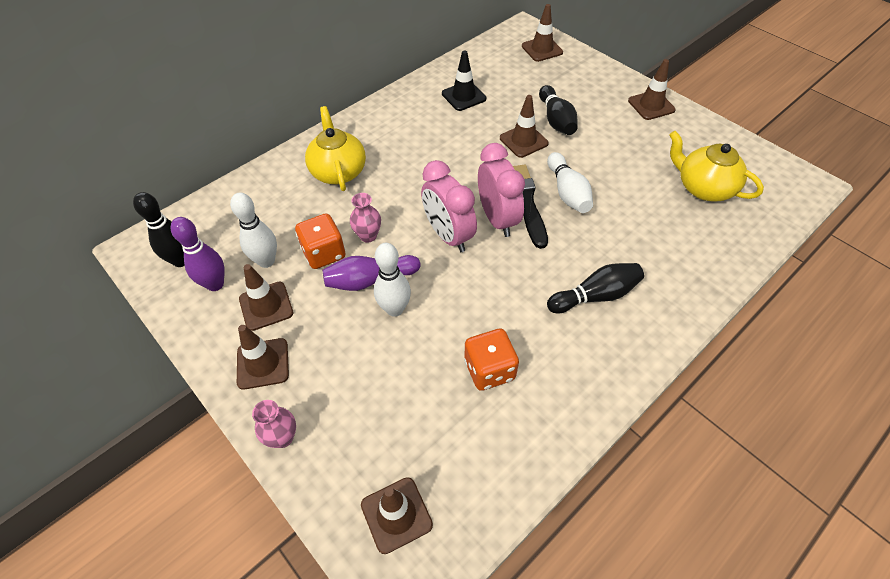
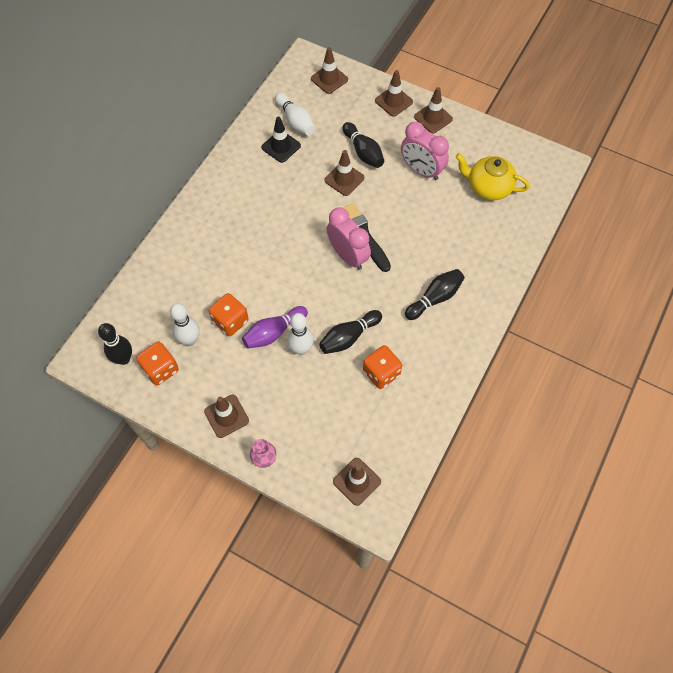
camera: 20 degrees left, 10 degrees up
(215, 284) = (160, 369): purple bowling pin -> orange dice
(266, 306) = (207, 374): brown traffic cone -> brown traffic cone (393, 101)
(338, 171) = (209, 247): yellow teapot -> none
(368, 236) = (257, 297): pink vase -> none
(448, 236) = (317, 280): pink clock -> pink clock (421, 170)
(462, 312) = (349, 337): none -> black bowling pin
(567, 192) = (392, 218): white bowling pin -> white bowling pin (295, 121)

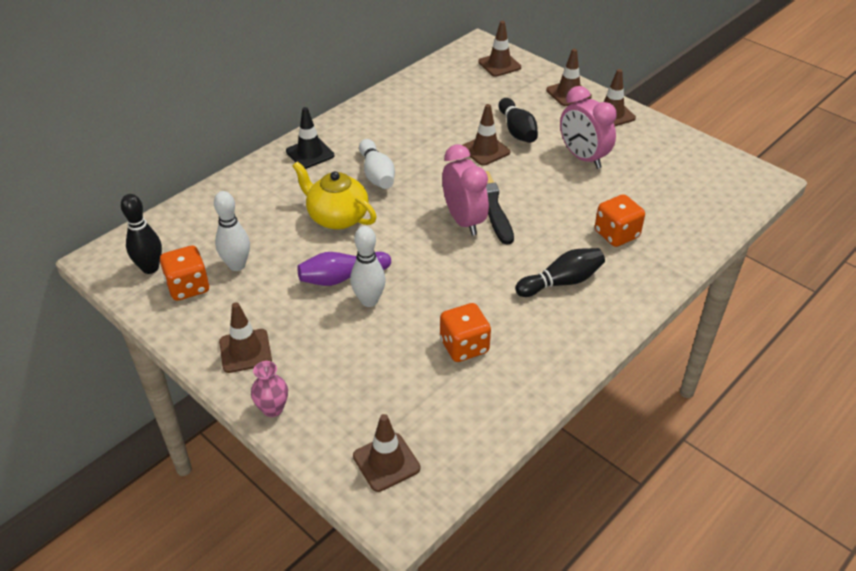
camera: 15 degrees right, 20 degrees down
(230, 321) = (294, 256): orange dice -> orange dice (616, 234)
(281, 146) = (422, 111): black traffic cone -> black traffic cone (310, 153)
(295, 121) = (447, 93): white bowling pin -> white bowling pin (376, 174)
(349, 337) = (435, 300): black bowling pin -> none
(488, 187) = (663, 186): yellow teapot -> yellow teapot (337, 217)

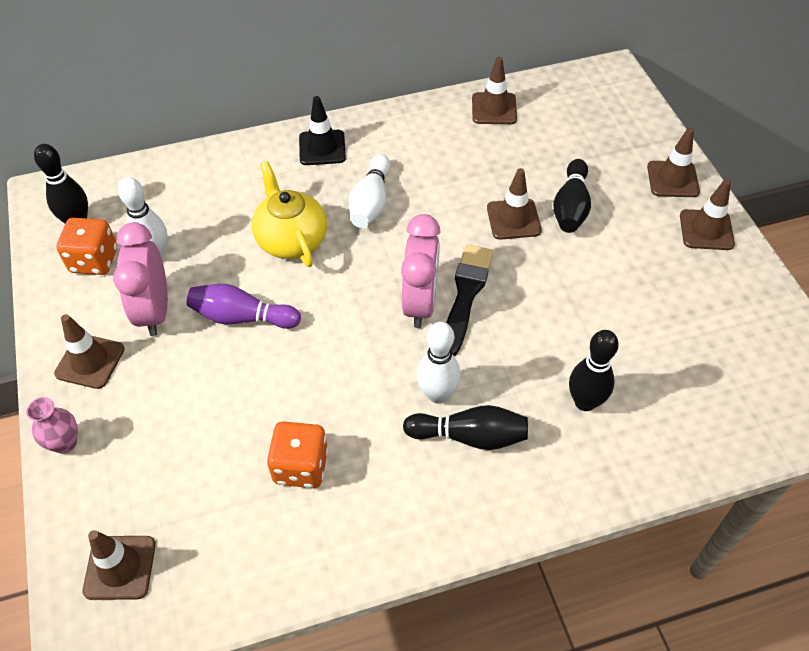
camera: 30 degrees right, 10 degrees up
(369, 301) = (247, 359): white bowling pin -> white bowling pin (437, 394)
(499, 65) = (616, 109): brown traffic cone -> brown traffic cone (494, 109)
(583, 157) = (623, 277): pink clock -> pink clock (154, 311)
(616, 234) = (585, 402): orange dice -> black bowling pin

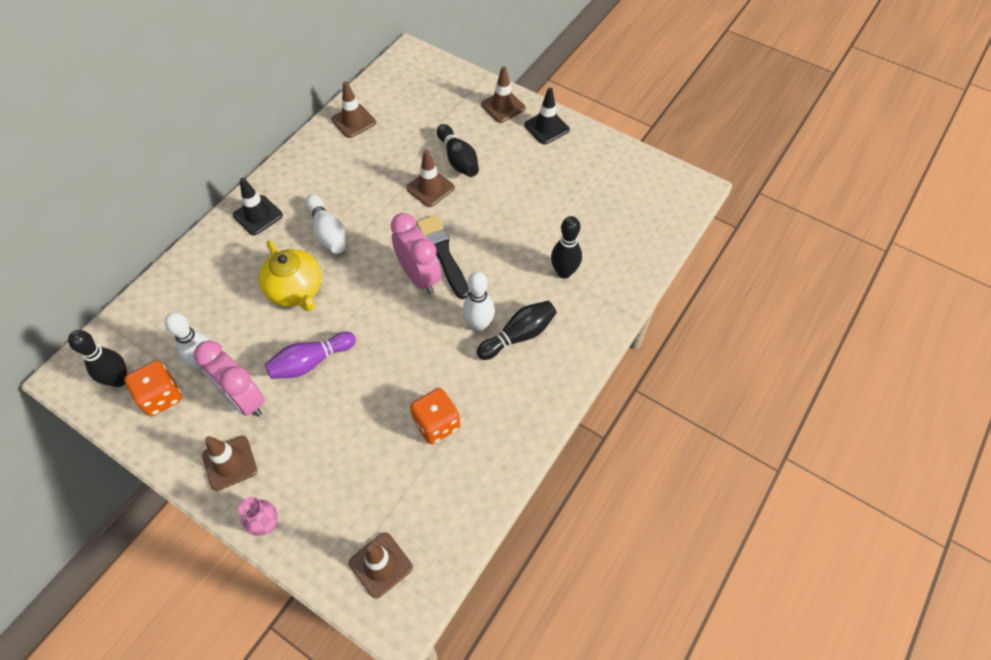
camera: 40 degrees left, 5 degrees up
(291, 239) = (296, 290): yellow teapot -> yellow teapot turned 150 degrees counterclockwise
(706, 230) = (546, 127): brown traffic cone -> black traffic cone

